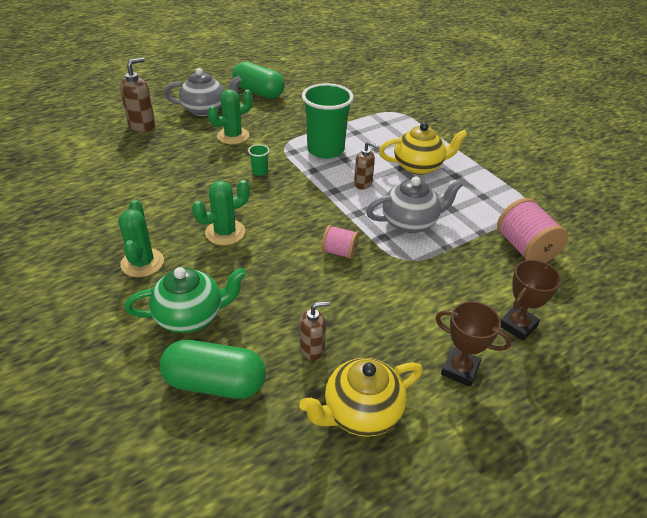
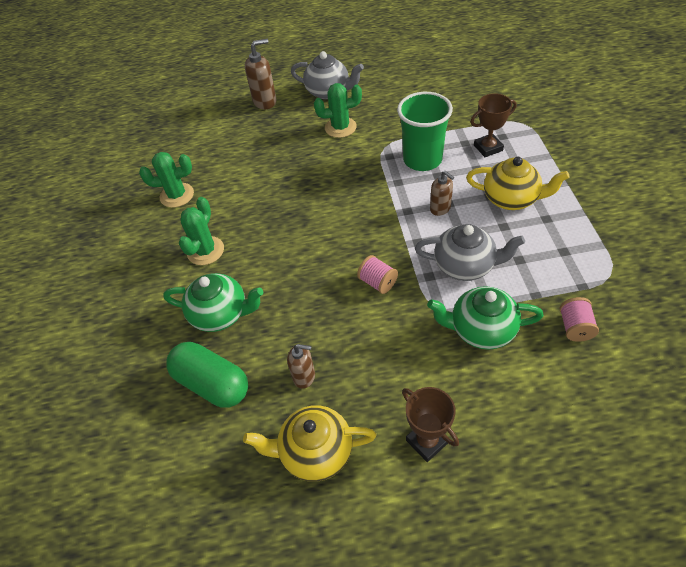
camera: 30 degrees right, 10 degrees up
(225, 232) = (285, 236): green cactus -> green cactus (177, 195)
(258, 92) = (389, 77): green capsule -> none
(260, 171) = (346, 174): green cup -> none
(453, 268) = (481, 330): none -> green teapot
(517, 325) = (513, 413): brown trophy -> brown trophy (488, 148)
(525, 248) = (575, 327): pink spool -> pink spool, size x0.59

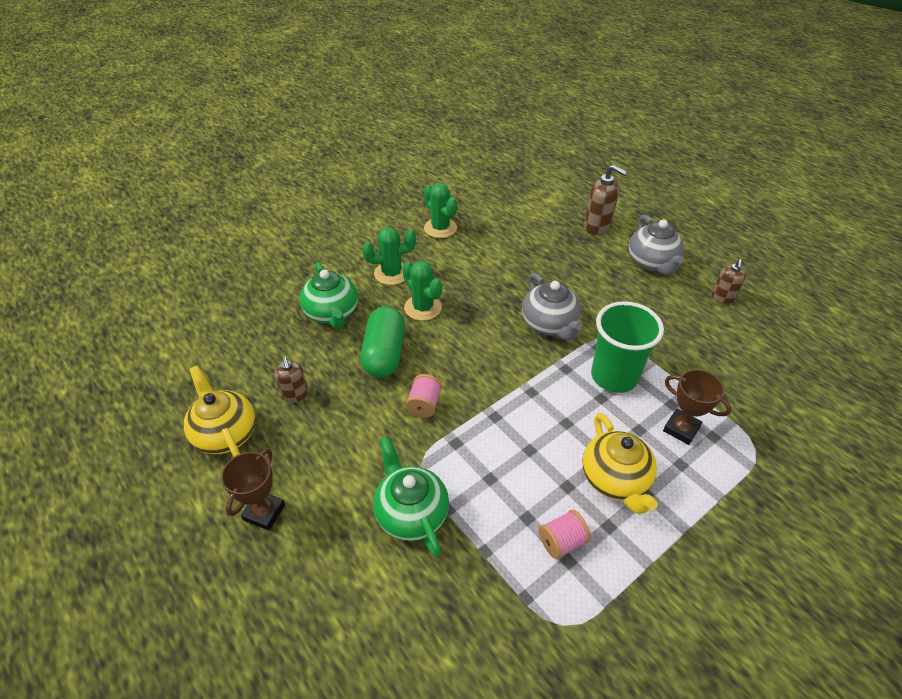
camera: 55 degrees right, 5 degrees down
(212, 383) = (264, 340): green capsule -> green capsule (384, 353)
(340, 127) = (608, 293): green cactus -> green cactus (423, 307)
(440, 209) = (553, 418): brown soap dispenser -> brown soap dispenser (722, 298)
(465, 266) = (488, 469): grey teapot -> grey teapot (549, 324)
(575, 327) = (460, 606): pink spool -> pink spool (562, 541)

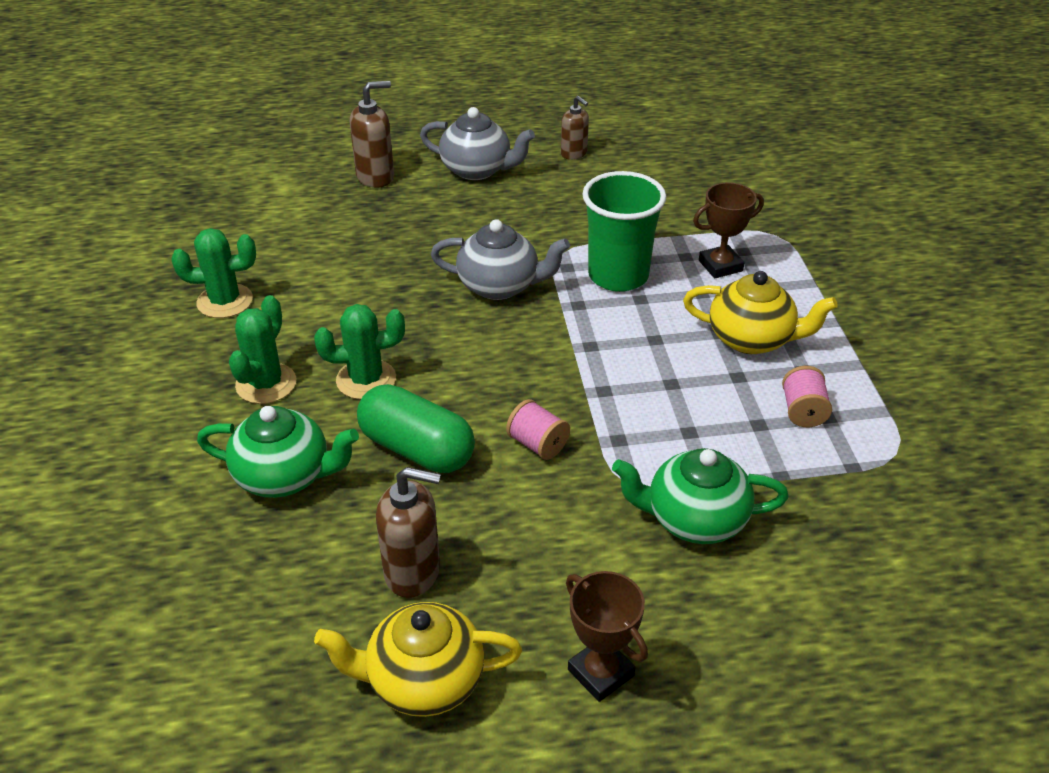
camera: 60 degrees left, 5 degrees down
(295, 395) = (413, 572): brown soap dispenser -> brown soap dispenser, size x1.54

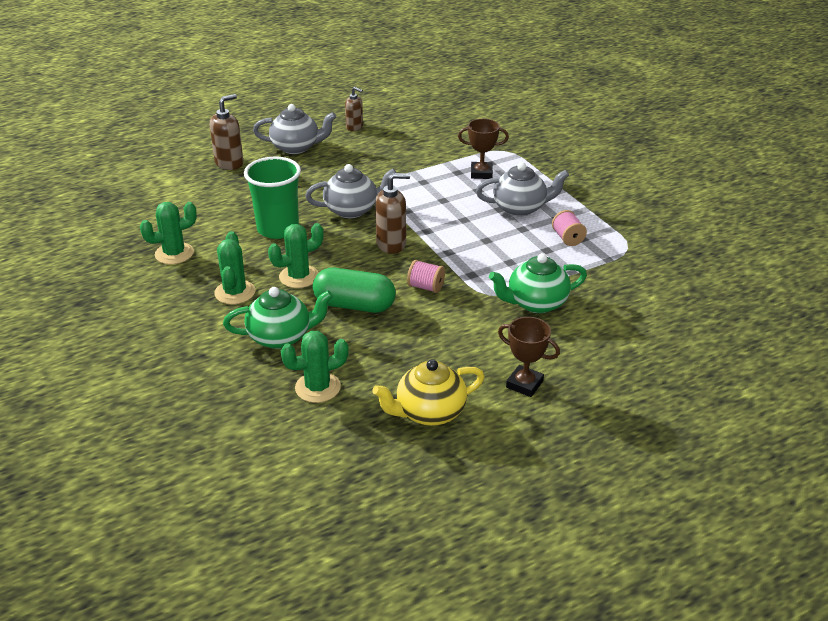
camera: 20 degrees left, 5 degrees down
(286, 581) = (318, 387): none -> green cactus
(413, 572) = (391, 365): brown soap dispenser -> brown soap dispenser (391, 244)
(618, 276) = (422, 190): green cup -> green cup (278, 229)
(720, 266) = (481, 173): brown trophy -> brown trophy turned 45 degrees clockwise
(752, 339) = (520, 208): yellow teapot -> grey teapot

